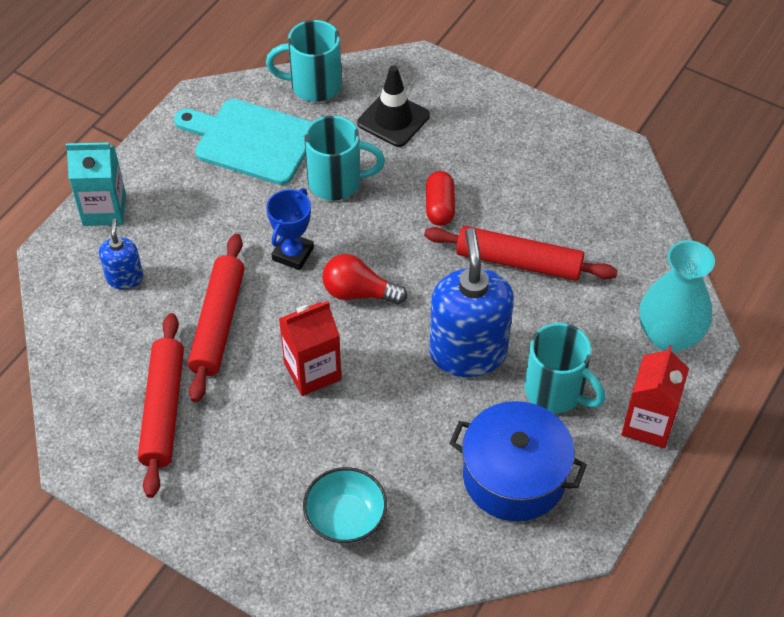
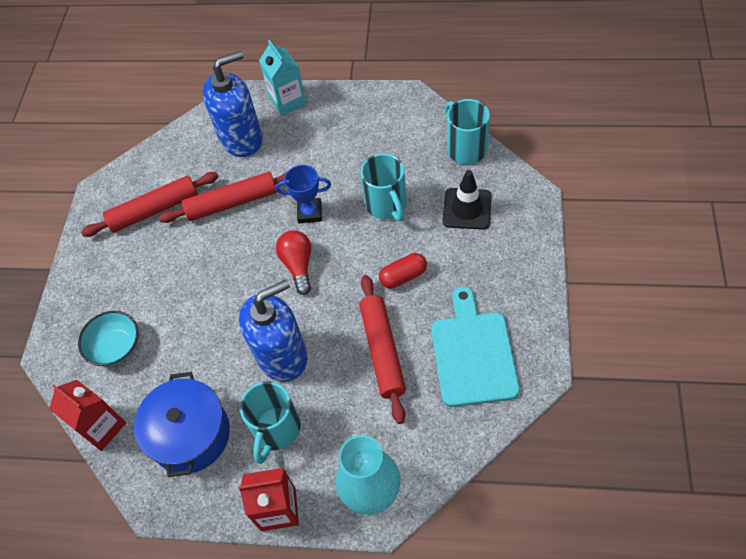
camera: 70 degrees right, 5 degrees up
(125, 278) = (241, 139): blue soap dispenser -> blue soap dispenser, size x2.02
(251, 140) = (391, 141): turquoise cutting board -> turquoise cutting board (473, 354)
(312, 371) = (220, 272): red carton -> red carton (102, 427)

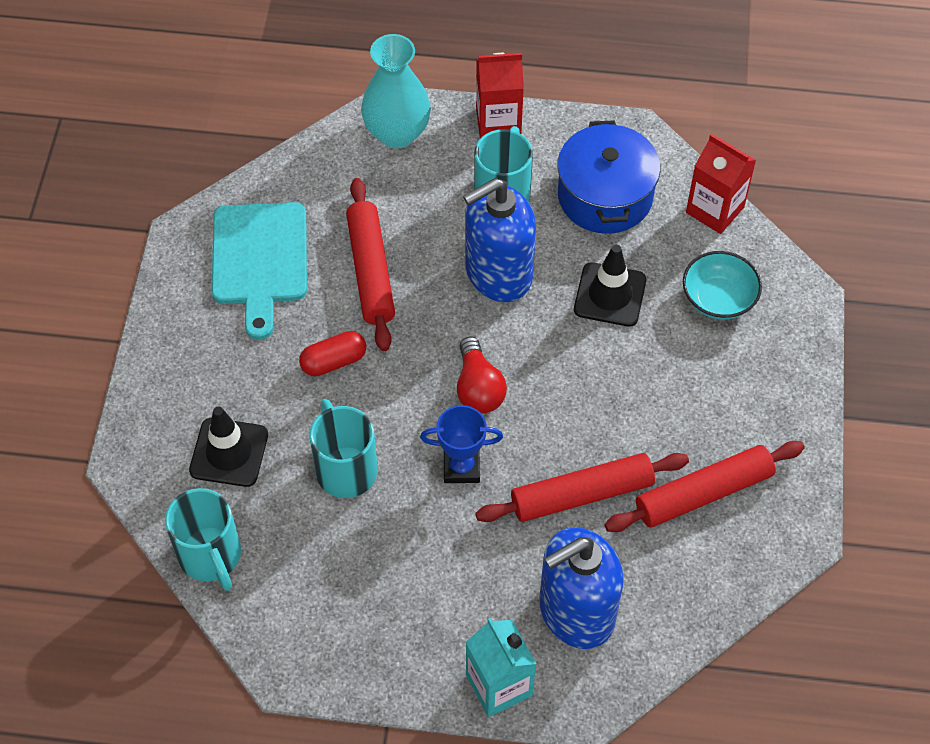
camera: 175 degrees right, 0 degrees up
(197, 344) = (610, 295): none -> black traffic cone

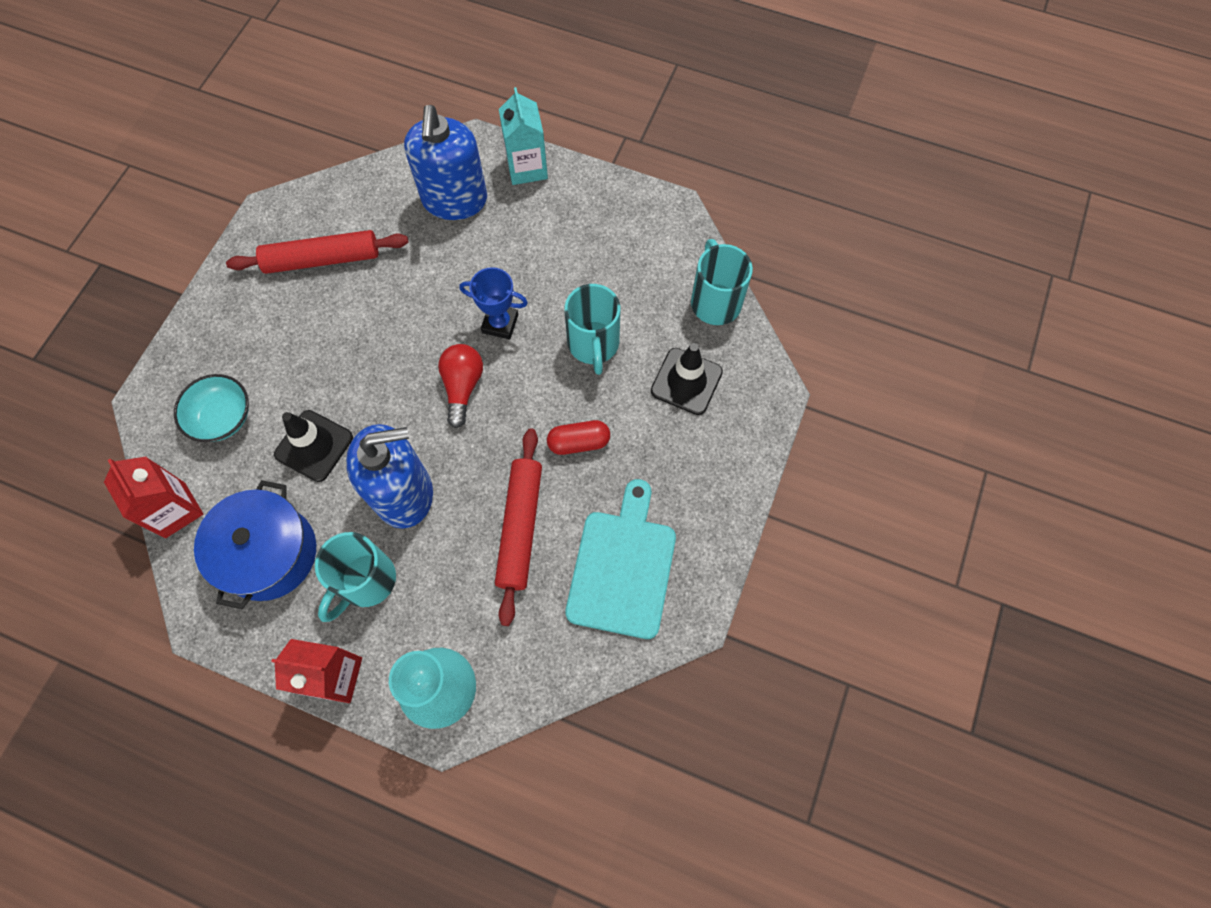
camera: 165 degrees left, 10 degrees up
(576, 612) = (455, 200): blue soap dispenser -> blue soap dispenser turned 105 degrees clockwise
(582, 494) = (414, 280): red rolling pin -> none

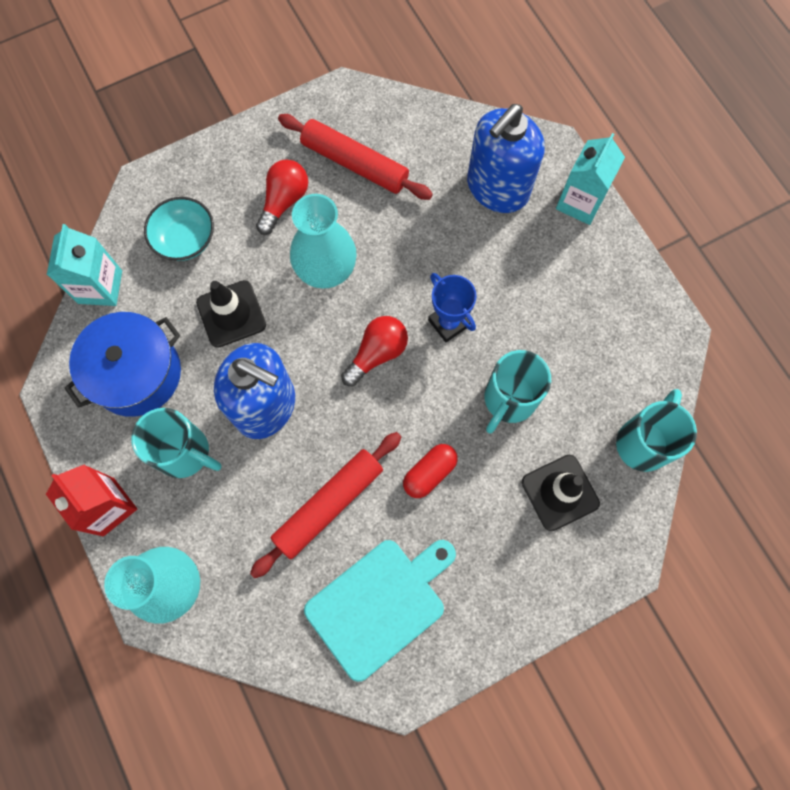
camera: 40 degrees right, 5 degrees up
(175, 510) = (100, 287): red carton -> turquoise carton
(285, 328) = (284, 201): none -> red light bulb
(366, 581) = (185, 452): turquoise mug -> turquoise mug turned 135 degrees counterclockwise
(367, 355) = (326, 270): none -> turquoise vase
(579, 442) = (429, 473): red capsule -> red capsule turned 75 degrees counterclockwise

